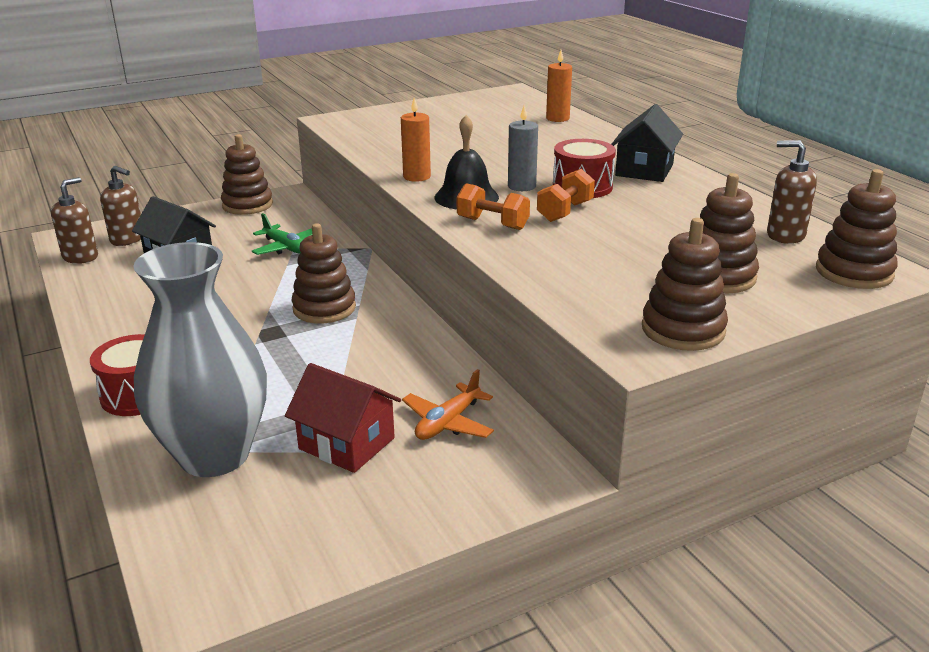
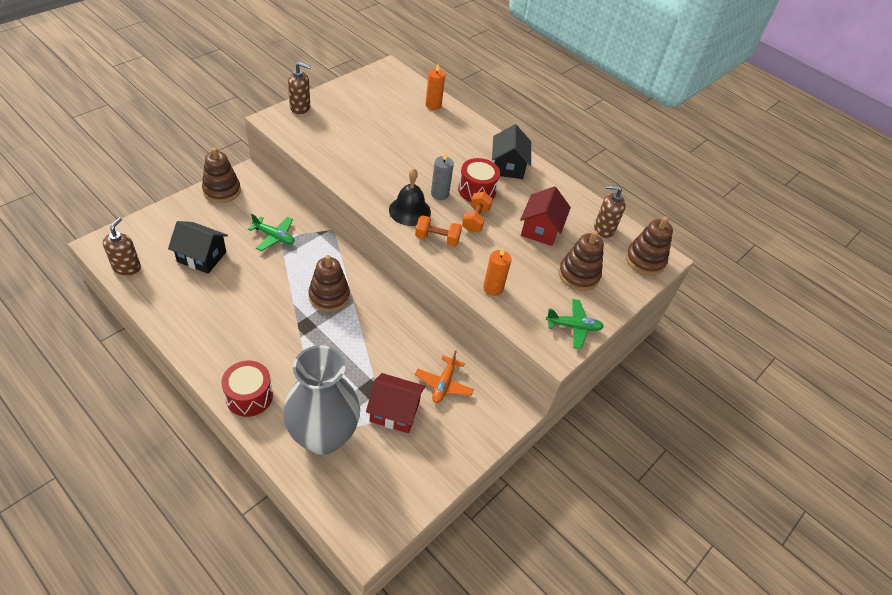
camera: 25 degrees left, 20 degrees up
(128, 239) = (151, 242): brown soap dispenser -> brown soap dispenser (300, 107)
(417, 177) = (368, 190): orange candle -> orange candle (493, 288)
(670, 227) = (541, 229): none -> red house
(683, 329) = (573, 327): brown stacking toy -> green plane

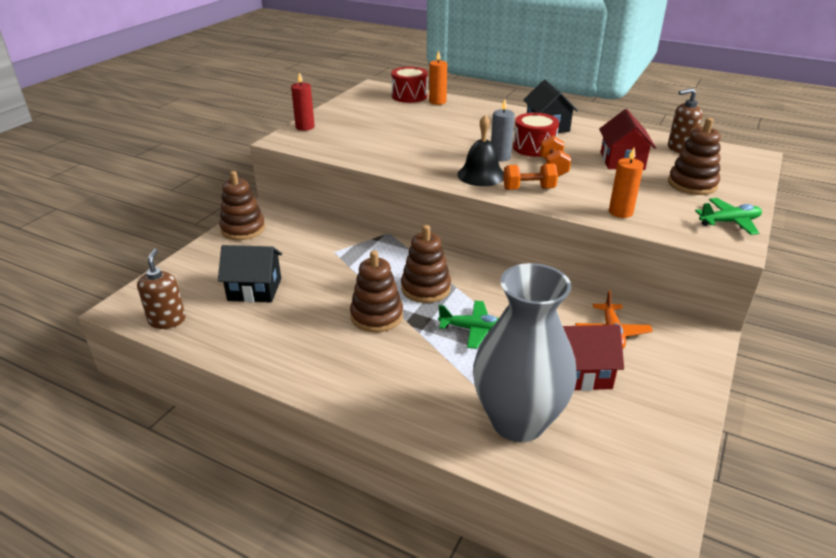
camera: 10 degrees left, 15 degrees down
(249, 396) = (399, 406): red drum -> red drum (409, 96)
(274, 237) = (327, 253): green plane -> green plane (473, 329)
(300, 107) = (305, 127): brown soap dispenser -> red candle
(645, 260) = (740, 161): brown stacking toy -> brown stacking toy (376, 316)

